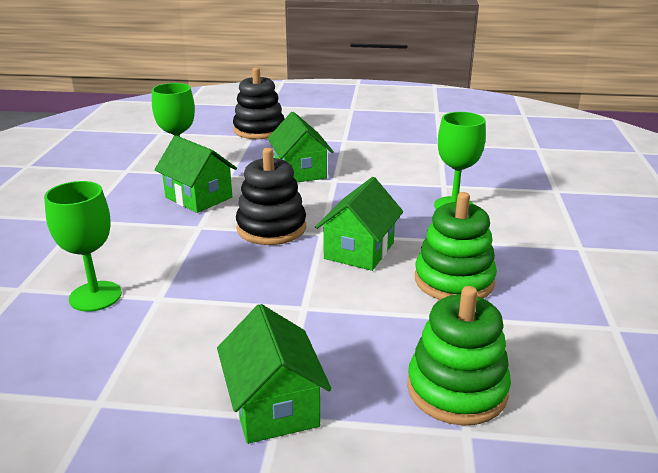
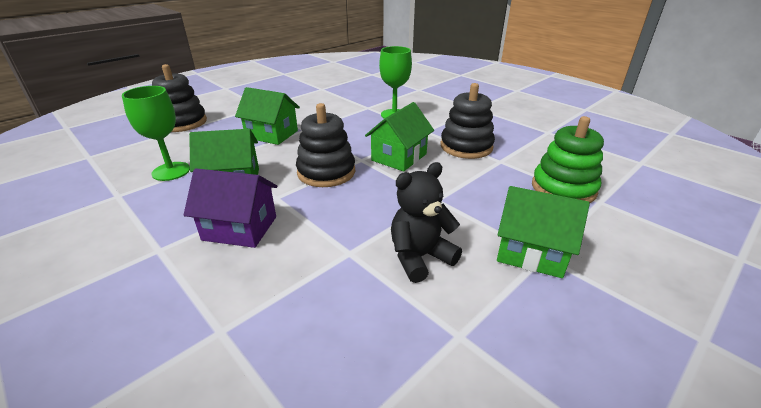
camera: 50 degrees left, 5 degrees up
(95, 296) = (302, 285): green goblet -> none
(138, 235) = (240, 228): none -> purple house
(190, 337) = (420, 257): none -> black teddy bear
(359, 250) = (399, 157): green house -> green house turned 60 degrees clockwise
(454, 280) = (466, 146): green stacking toy -> black stacking toy

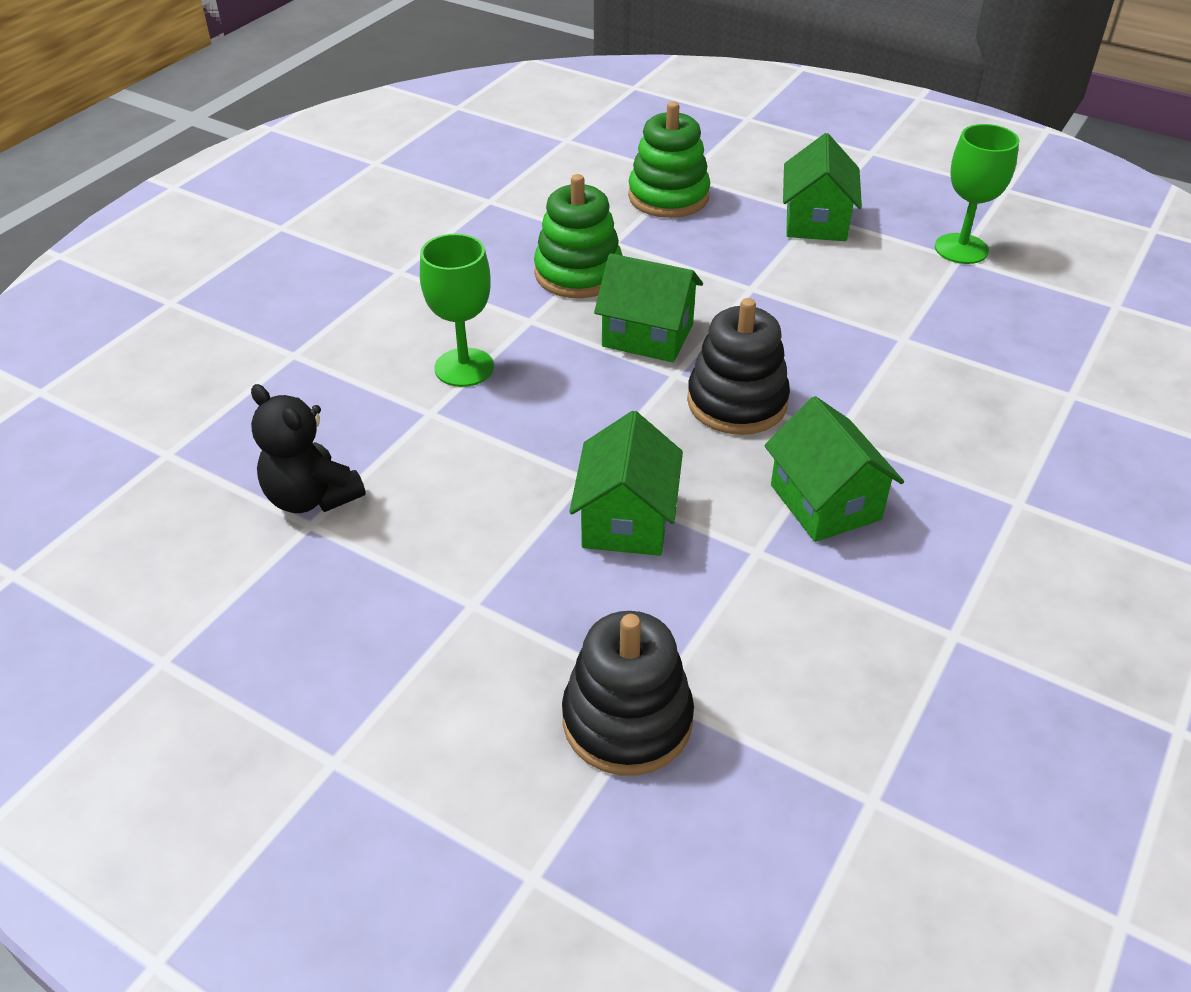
camera: 105 degrees left, 10 degrees up
(171, 171) = (843, 604): green goblet -> green goblet (961, 249)
(240, 228) = (926, 443): purple house -> none
(420, 257) = (874, 288): black teddy bear -> black teddy bear (311, 497)
(466, 146) = (578, 273): black stacking toy -> green stacking toy

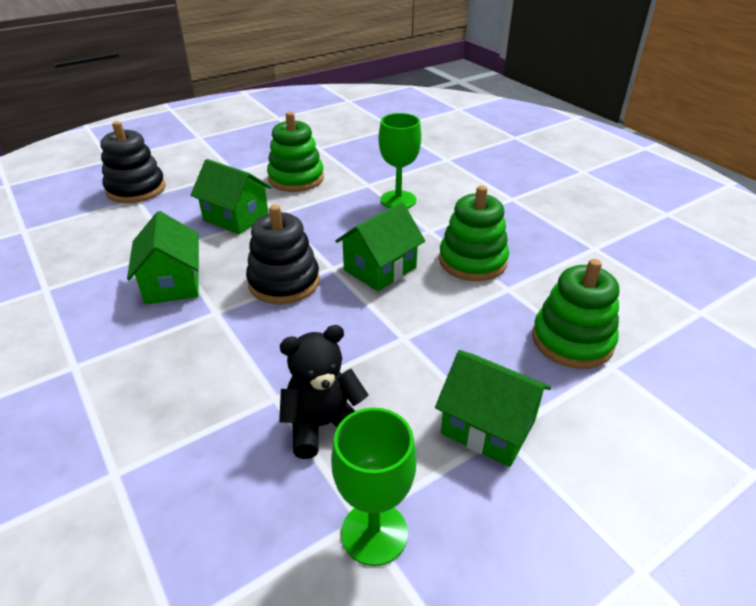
camera: 115 degrees right, 5 degrees down
(311, 497) = (335, 150): black teddy bear -> black teddy bear (323, 425)
(455, 504) = (296, 178): none -> green stacking toy
(825, 502) = (172, 283): green house -> green house turned 75 degrees clockwise

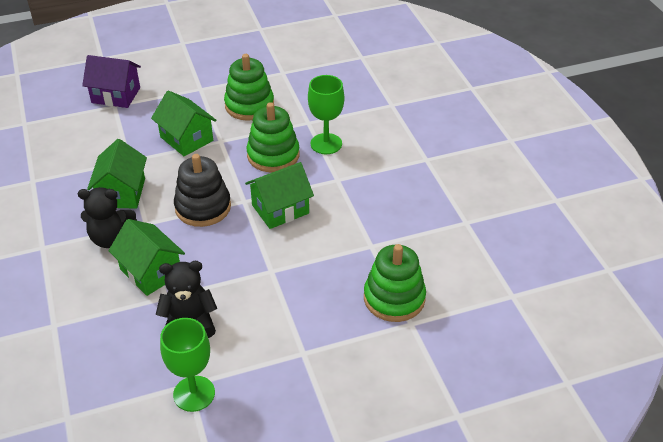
camera: 15 degrees right, 5 degrees up
(136, 189) = (116, 95): black stacking toy -> purple house
(173, 337) = (111, 238): none -> black teddy bear
(472, 261) = (357, 216): green stacking toy -> green stacking toy (273, 155)
(488, 427) = (296, 347): green house -> green house (151, 272)

